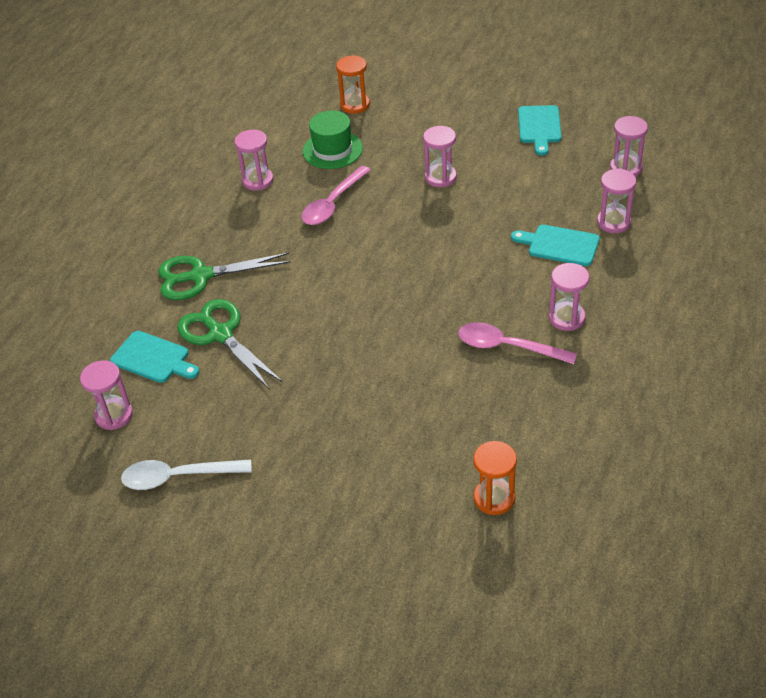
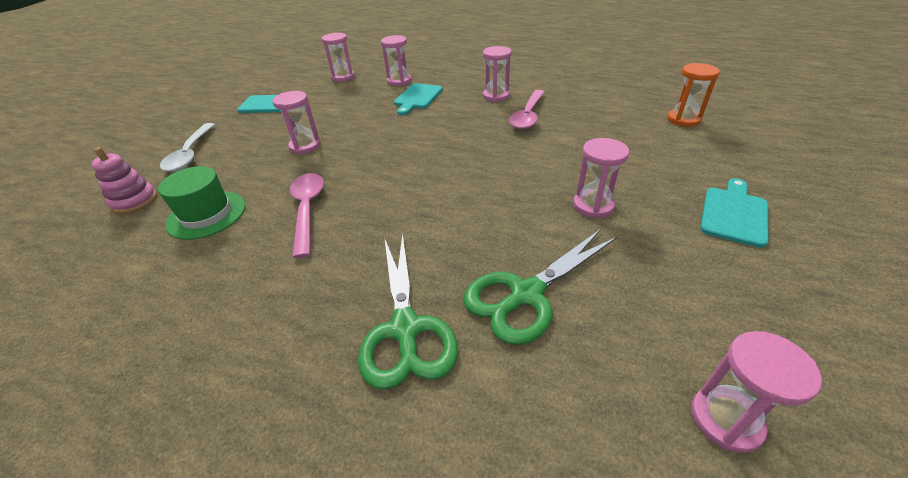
camera: 90 degrees left, 5 degrees down
(153, 358) = (585, 374): turquoise cutting board -> turquoise cutting board (734, 214)
(178, 477) = (792, 315): white spoon -> white spoon (190, 154)
(257, 180) = (219, 280): pink hourglass -> pink hourglass (593, 205)
(333, 204) = (307, 210): pink spoon -> pink spoon turned 135 degrees counterclockwise
(355, 105) = (134, 201): orange hourglass -> pink stacking toy

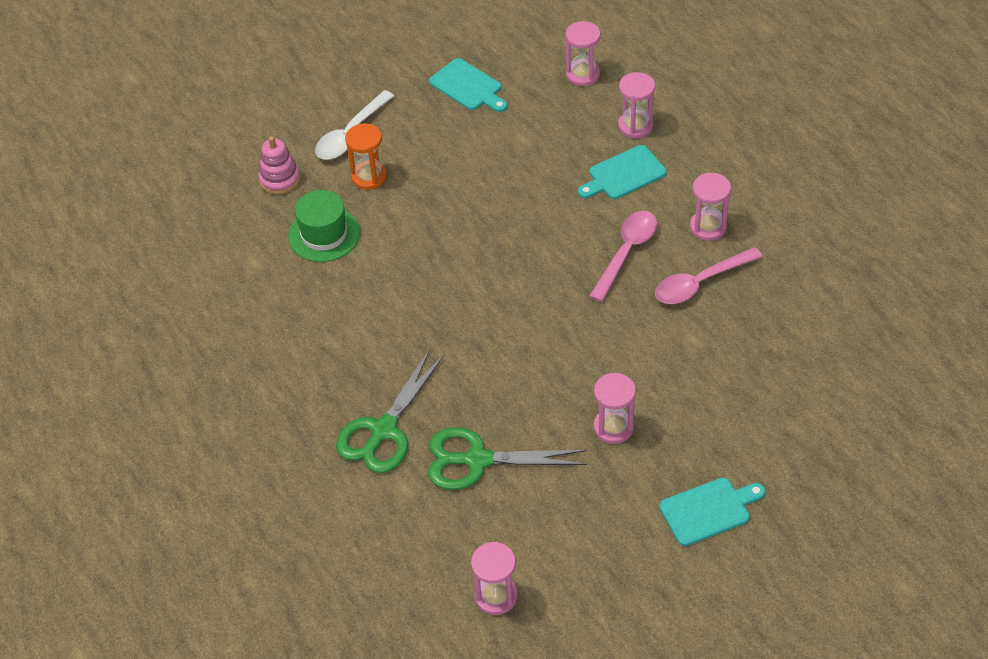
camera: 40 degrees right, 10 degrees up
(305, 146) = (453, 189): pink hourglass -> none
(307, 210) = (398, 280): pink spoon -> pink spoon (626, 252)
(683, 119) = (845, 395): orange hourglass -> orange hourglass (369, 177)

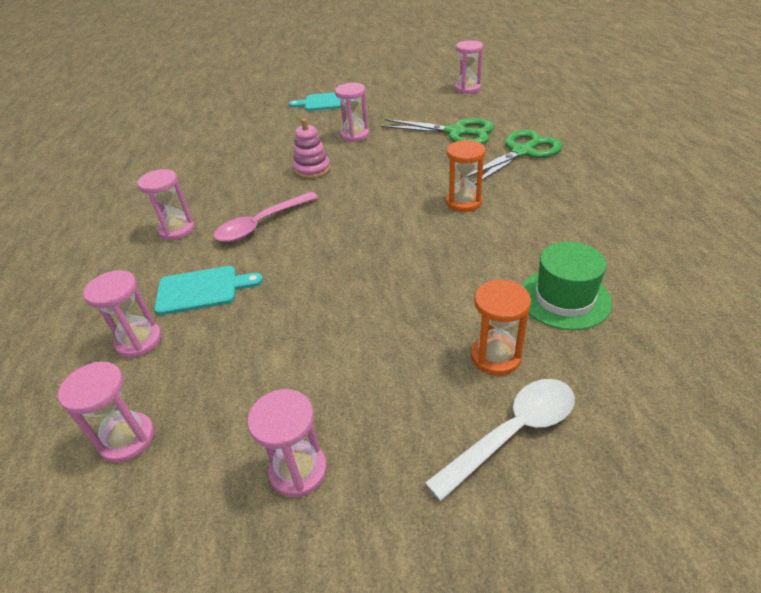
camera: 160 degrees left, 10 degrees down
(280, 179) = (629, 384): pink stacking toy -> pink stacking toy (312, 169)
(432, 327) = (463, 202): none -> orange hourglass
(468, 86) = (298, 470): turquoise cutting board -> pink hourglass
(700, 283) = (224, 195): pink spoon -> none

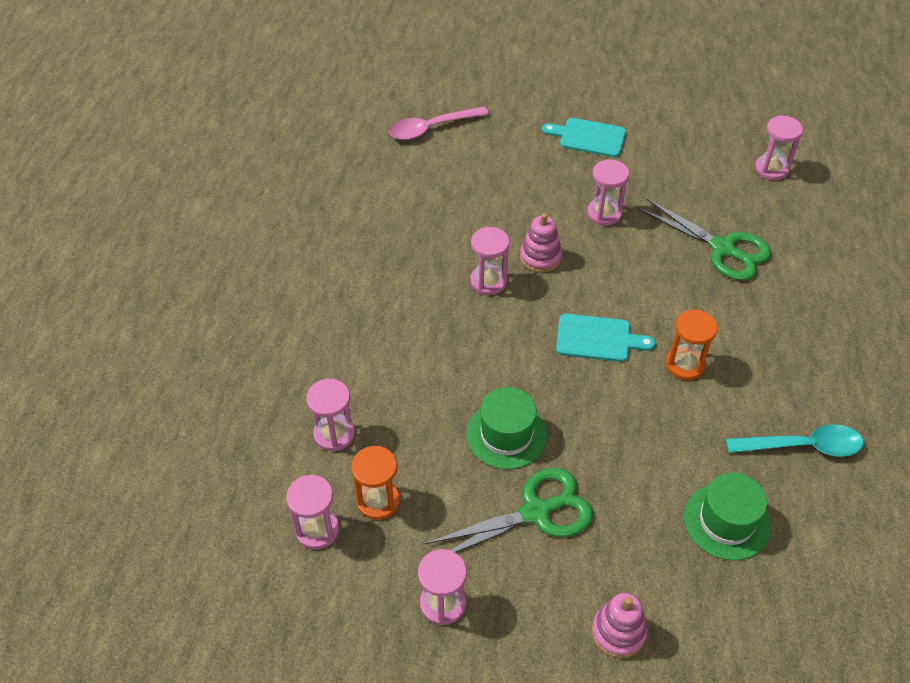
camera: 15 degrees right, 10 degrees up
(177, 230) = (383, 303): pink hourglass -> pink hourglass (488, 281)
(202, 290) = (397, 393): turquoise cutting board -> turquoise cutting board (597, 338)
(261, 224) = (468, 324): pink spoon -> pink spoon (431, 128)
(322, 292) = (506, 434): none -> green hat
(495, 356) = (635, 559): orange hourglass -> orange hourglass (378, 501)
(512, 433) = (618, 632): white spoon -> pink stacking toy
(522, 152) = (783, 309): green scissors -> green scissors (535, 512)
(594, 227) = (802, 446): none -> turquoise spoon

